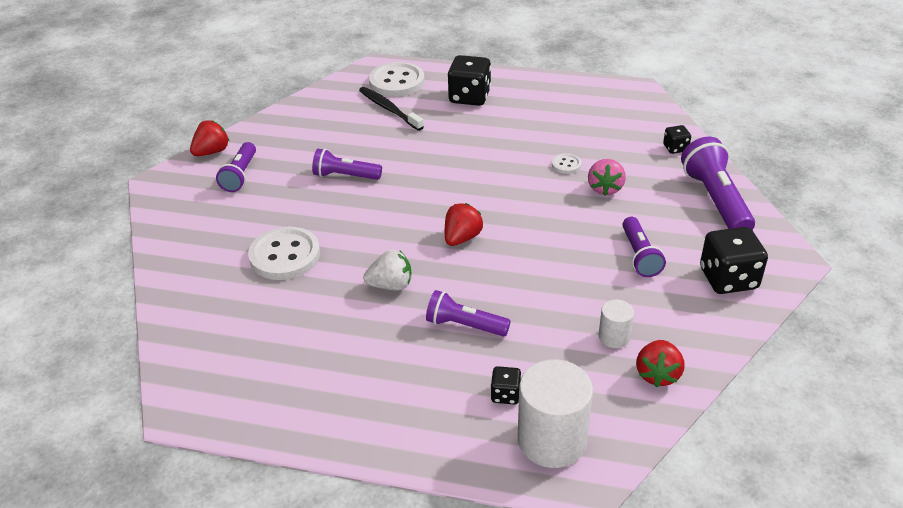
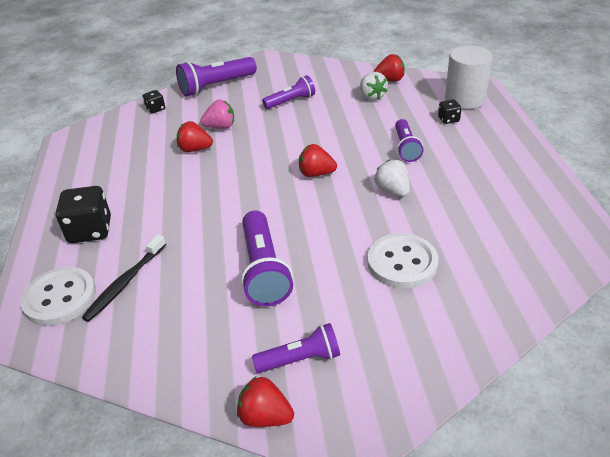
camera: 110 degrees left, 0 degrees up
(345, 176) = (264, 270): purple flashlight -> purple flashlight, size x1.57
(566, 164) = (195, 149): white button -> red strawberry
(614, 337) = (372, 96): white cylinder -> white strawberry
(728, 279) = (294, 72): black dice -> none

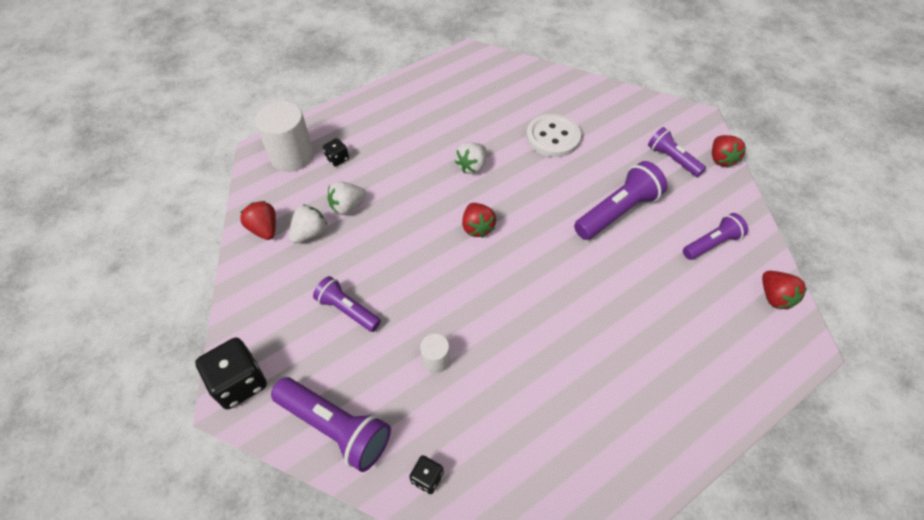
camera: 120 degrees left, 15 degrees up
(60, 298) = (755, 339): white button -> none
(90, 230) = (674, 378): black dice -> black dice (239, 382)
(125, 283) = (702, 300): black toothbrush -> none
(195, 149) = (493, 362): red strawberry -> red strawberry (774, 297)
(220, 127) = (435, 360): pink strawberry -> white cylinder
(388, 116) = (347, 206): none -> white strawberry
(406, 148) = (401, 176): purple flashlight -> purple flashlight (711, 243)

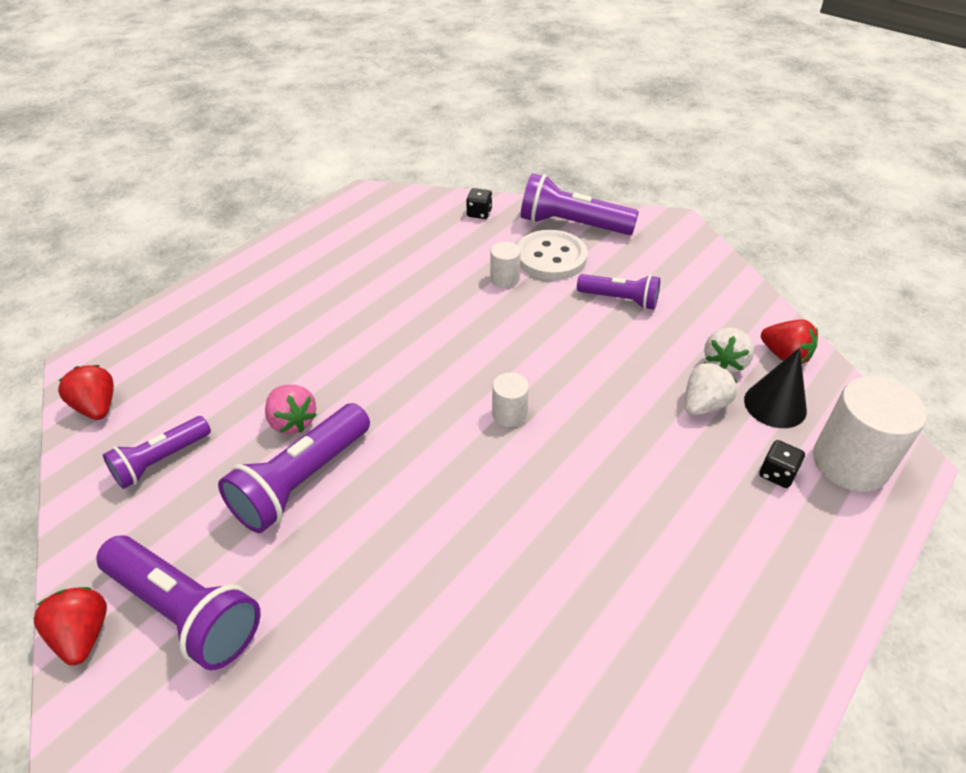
camera: 165 degrees right, 10 degrees down
(239, 382) = (679, 234): black dice -> none
(303, 197) = (775, 405): none -> black cone
(472, 166) = (554, 510): white strawberry -> none
(477, 227) = (509, 414): red strawberry -> white cylinder
(553, 137) = (423, 609): white button -> white button (551, 257)
(626, 254) = (292, 421): none -> pink strawberry
(672, 159) = (186, 611): purple flashlight -> purple flashlight, size x1.57

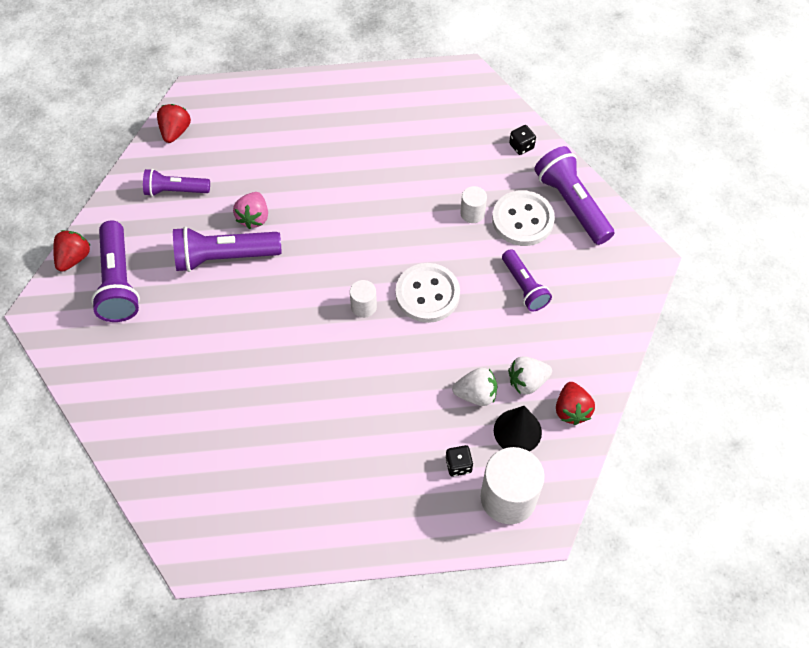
camera: 45 degrees right, 15 degrees up
(552, 361) = (427, 294): none -> white button

